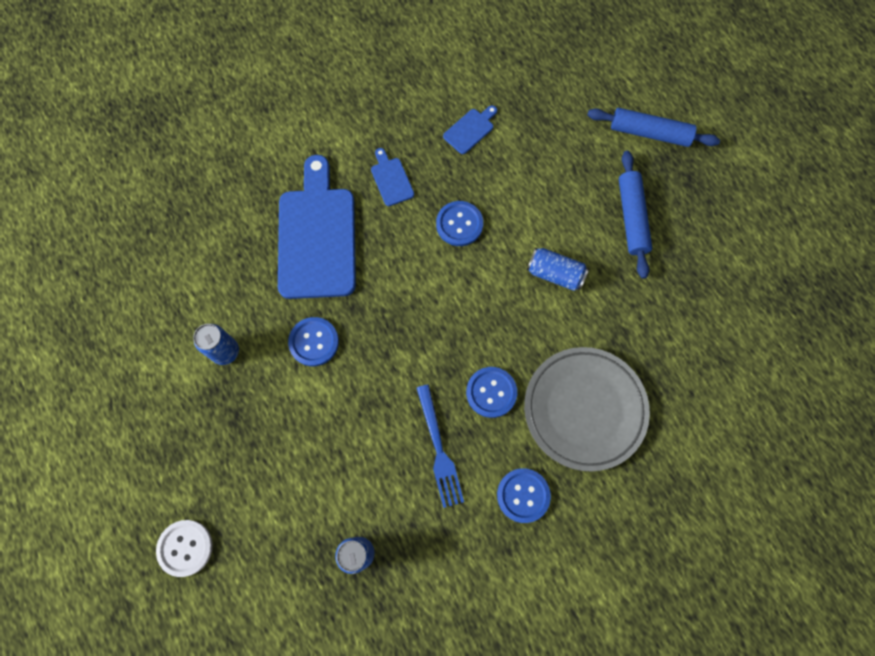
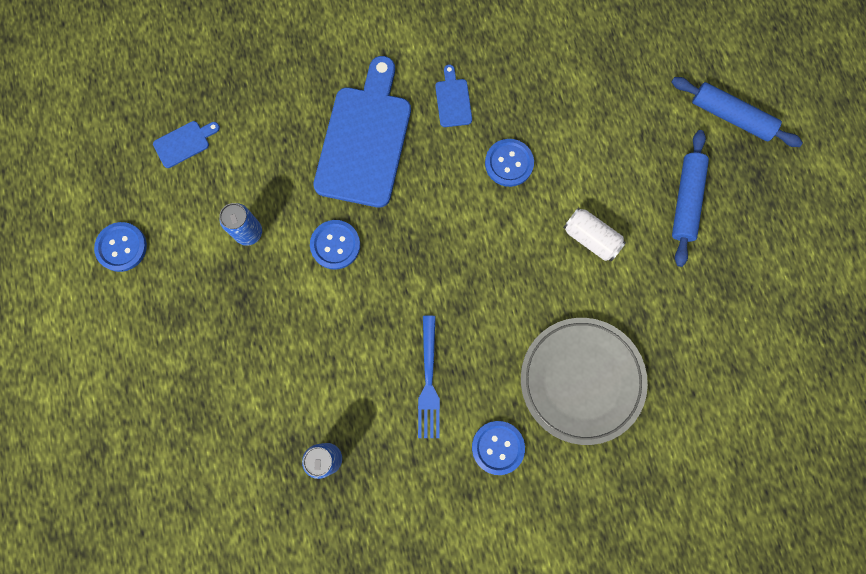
camera: 15 degrees right, 5 degrees up
(185, 548) = (168, 409): white button -> none
(470, 130) = (547, 68): blue cutting board -> blue cutting board (184, 143)
(491, 392) = (494, 340): blue button -> blue button (121, 247)
(555, 274) = (591, 238): blue can -> white can

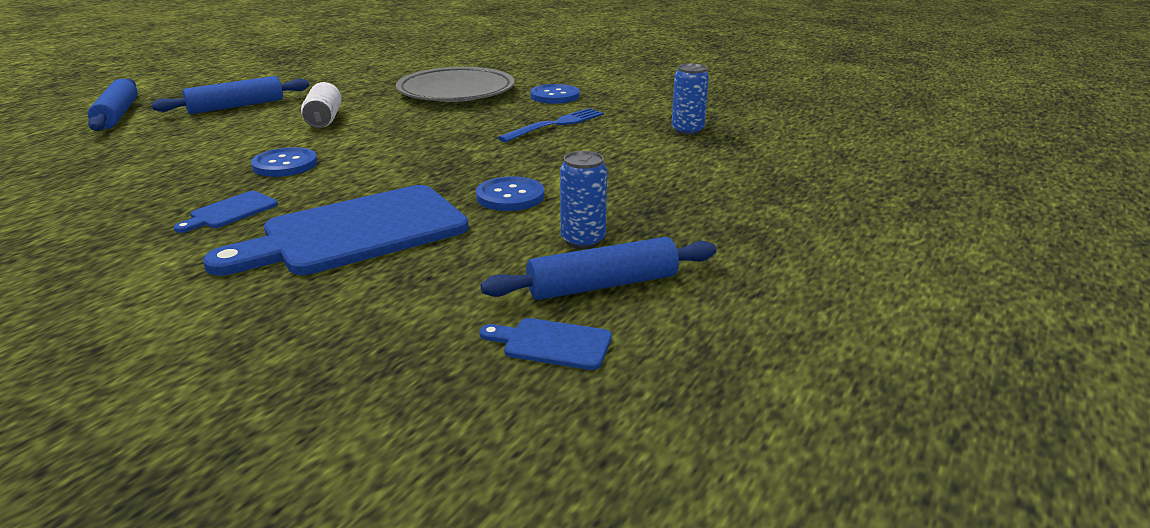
camera: 135 degrees left, 50 degrees down
(121, 247) = (762, 304): blue button -> none
(202, 201) = (602, 285): none -> blue rolling pin

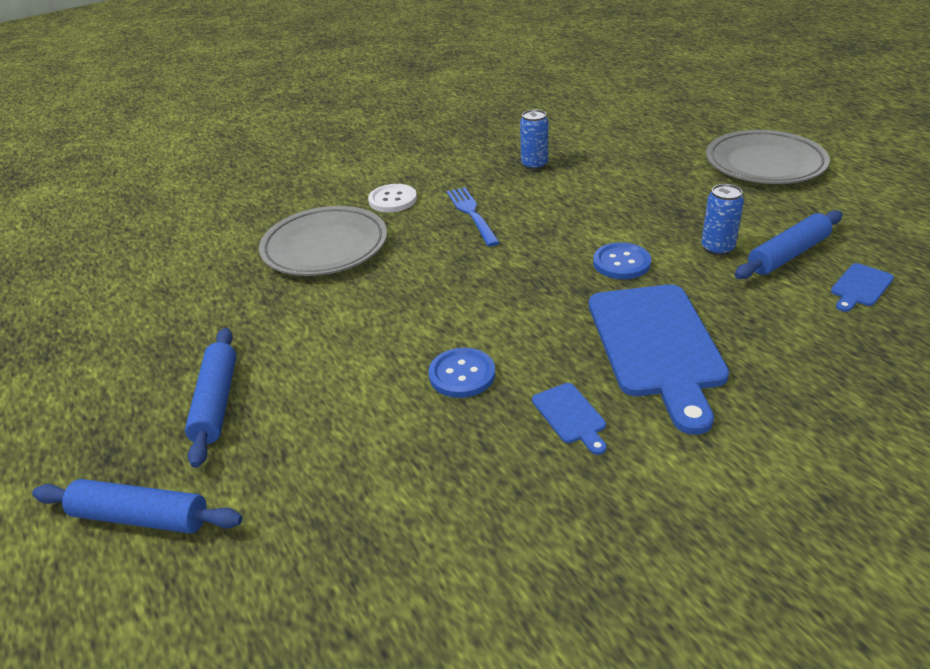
camera: 60 degrees left, 10 degrees up
(324, 120) = (336, 339): white can -> none
(555, 96) = (392, 200): blue button -> white button
(602, 285) = (788, 255): blue rolling pin -> blue rolling pin turned 45 degrees clockwise
(856, 246) = (764, 164): none -> grey plate

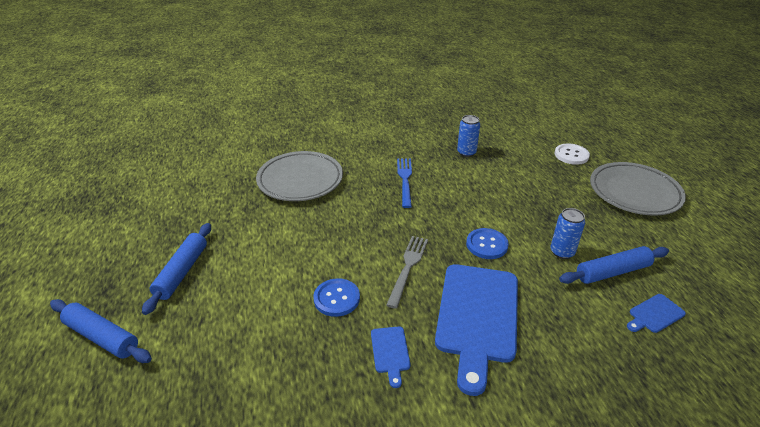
camera: 15 degrees right, 0 degrees up
(392, 200) = (359, 156): white button -> white button (571, 155)
(536, 313) = (408, 267): none -> grey fork

